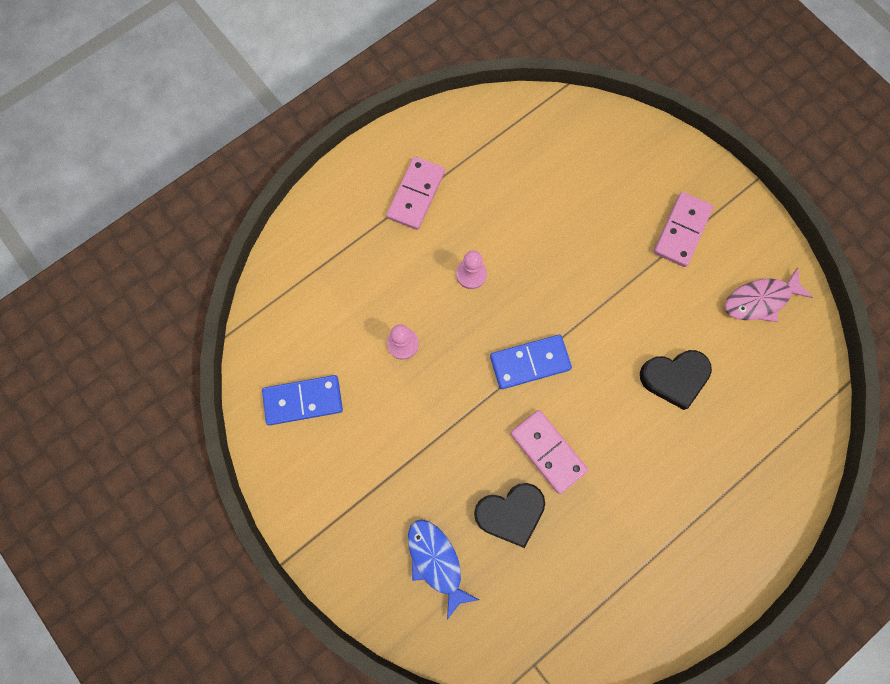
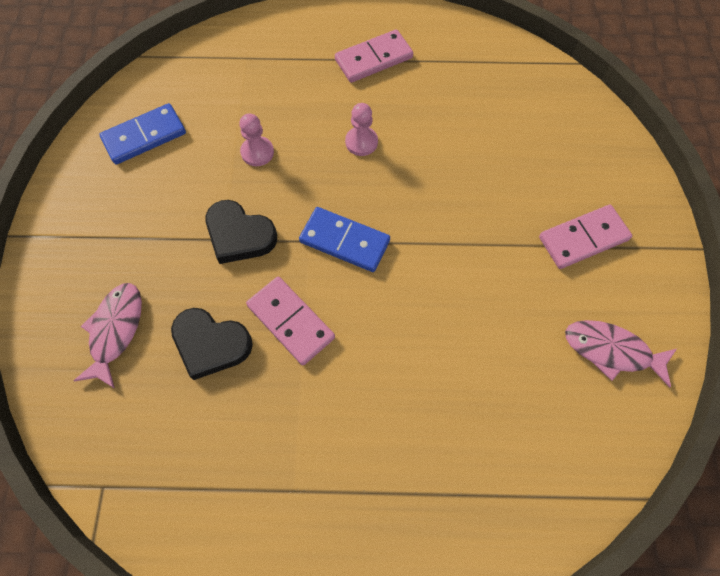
camera: 40 degrees right, 10 degrees down
(303, 400) = (144, 136): blue domino -> blue domino turned 60 degrees counterclockwise
(436, 561) = (115, 331): blue fish -> pink fish
(548, 451) = (290, 322): pink domino -> pink domino turned 45 degrees counterclockwise
(674, 378) = (463, 352): black heart -> black heart (239, 235)

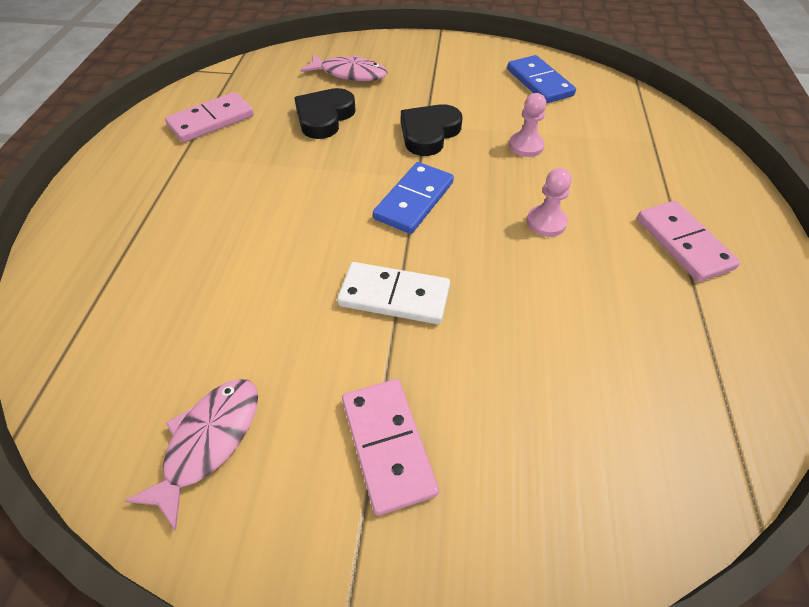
camera: 95 degrees right, 15 degrees down
(290, 322) = (332, 161): pink domino -> pink domino (211, 120)
(459, 246) = (394, 296): none -> white domino

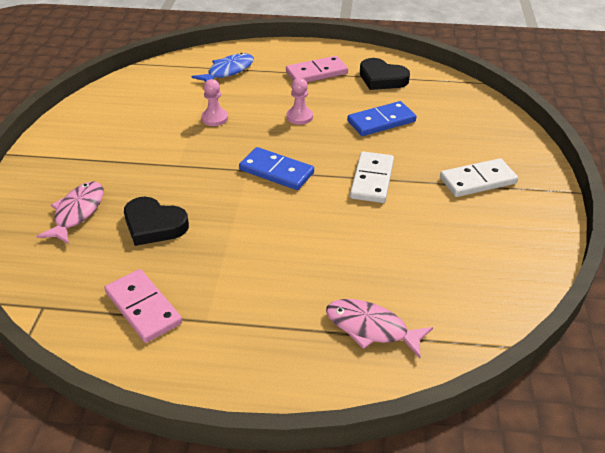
camera: 90 degrees left, 10 degrees down
(208, 442) = (497, 249): pink fish -> pink fish (371, 328)
(388, 446) = (477, 180): pink domino -> white domino
(429, 133) = (191, 163): black heart -> black heart (382, 78)
(539, 82) = (127, 105): blue domino -> blue domino (381, 121)
(648, 152) = (228, 71): none -> blue fish

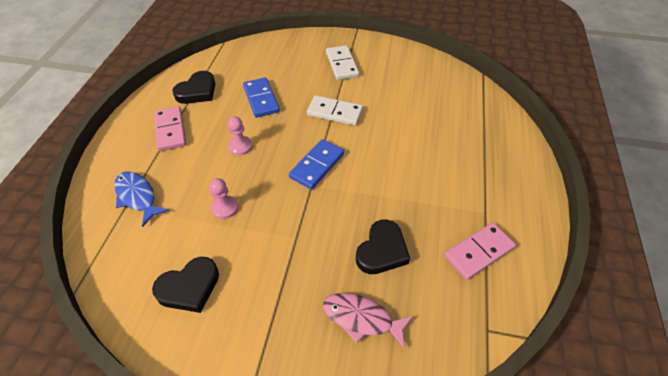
camera: 85 degrees left, 10 degrees up
(129, 112) = (189, 287): none -> black heart
(371, 328) = (479, 129): pink fish -> none

